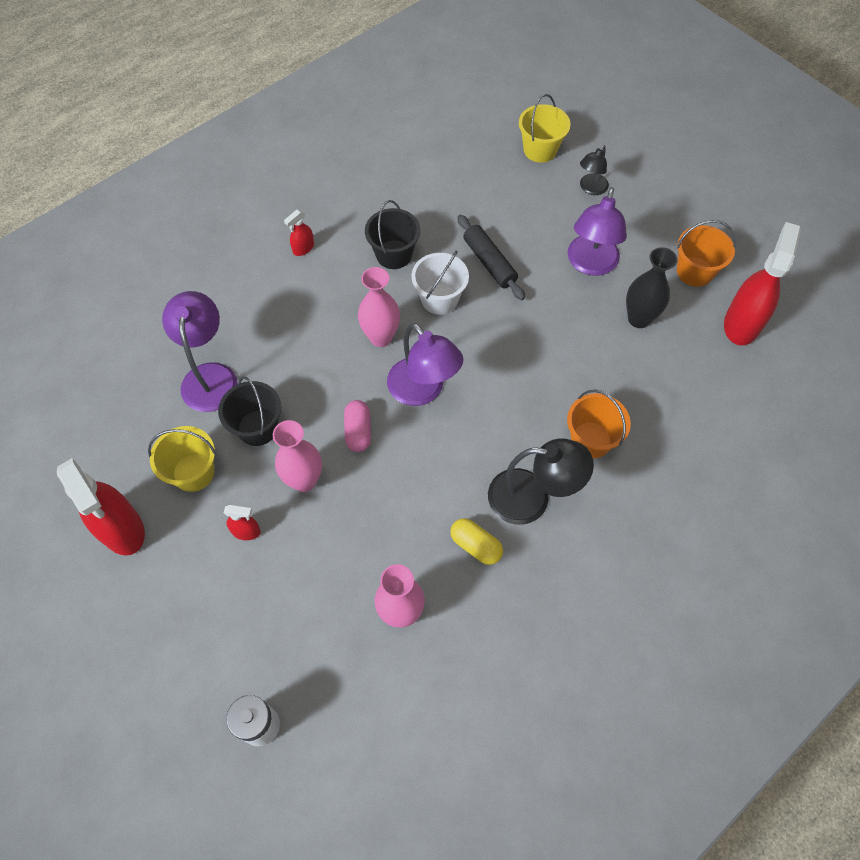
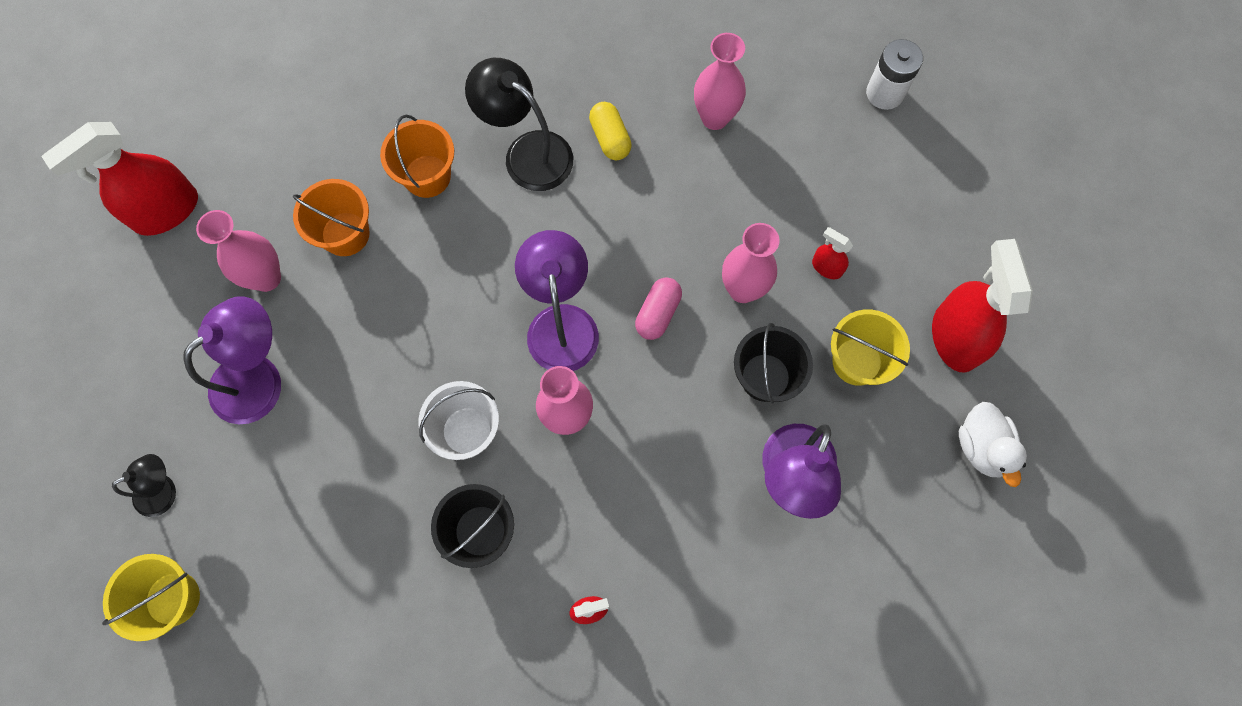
camera: 150 degrees left, 10 degrees up
(78, 459) = (982, 447): none -> white duck
(489, 262) = (373, 449): black rolling pin -> none
(639, 319) = (266, 278): black vase -> pink vase
(694, 271) = (153, 300): orange bucket -> orange bucket (345, 234)

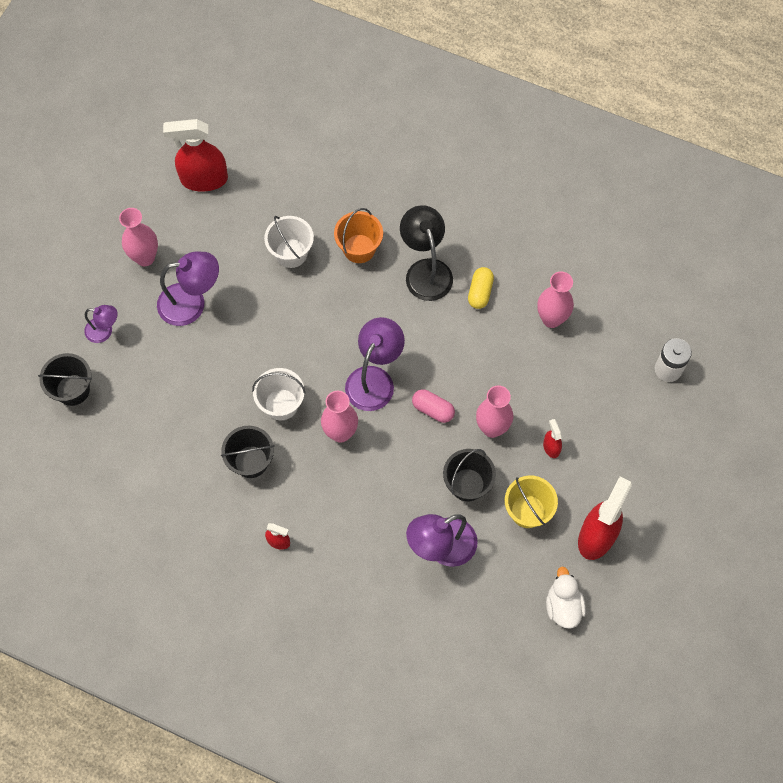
camera: 35 degrees right, 5 degrees down
(164, 490) = (104, 331): black lamp -> purple lamp
(173, 598) = (73, 390): yellow bucket -> black bucket
(266, 278) = (232, 251): pink vase -> pink vase (145, 257)
(345, 234) = (291, 253): orange bucket -> white bucket
(658, 313) = (433, 409): pink capsule -> pink capsule turned 60 degrees clockwise
(982, 447) = (563, 606): white duck -> white duck turned 150 degrees clockwise

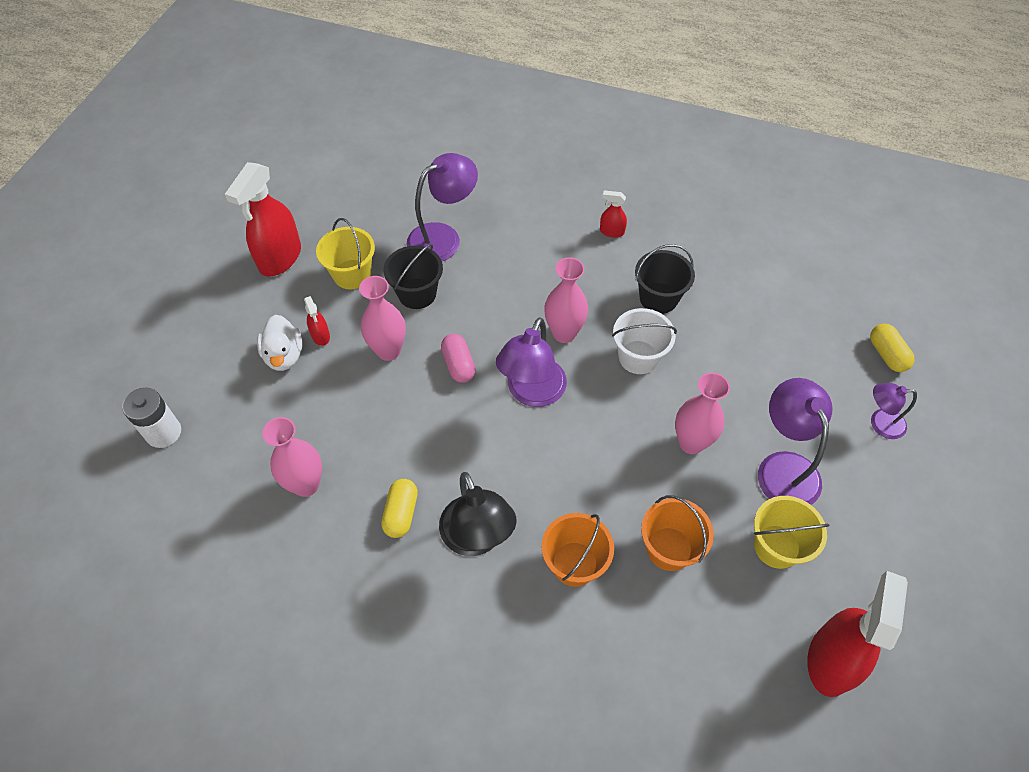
camera: 175 degrees right, 10 degrees down
(73, 390) = (887, 354): black bucket -> yellow capsule
(145, 257) = (869, 525): pink vase -> pink vase (691, 443)
(191, 303) = (783, 467): purple lamp -> purple lamp turned 90 degrees clockwise
(203, 179) = (831, 660): red spray bottle -> red spray bottle turned 60 degrees counterclockwise
(215, 249) = (776, 546): none -> yellow bucket
(291, 253) = (669, 548): white bucket -> orange bucket
(433, 409) = (458, 365): pink capsule -> pink capsule turned 45 degrees clockwise
(563, 606) = (322, 201): white duck -> white duck (284, 355)

